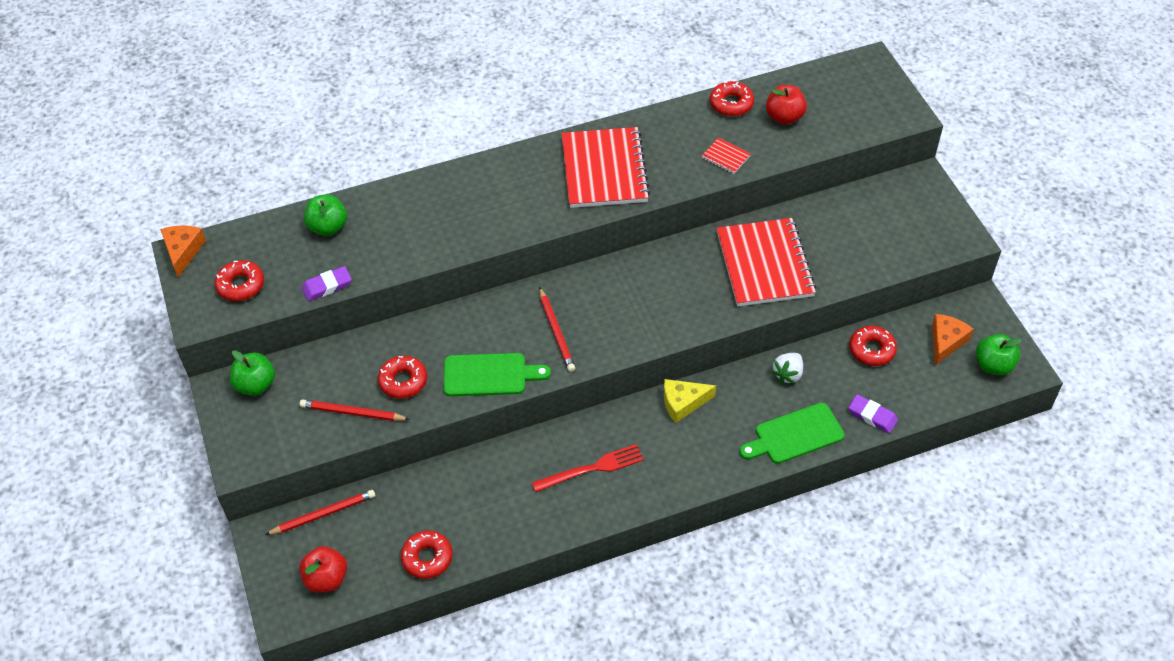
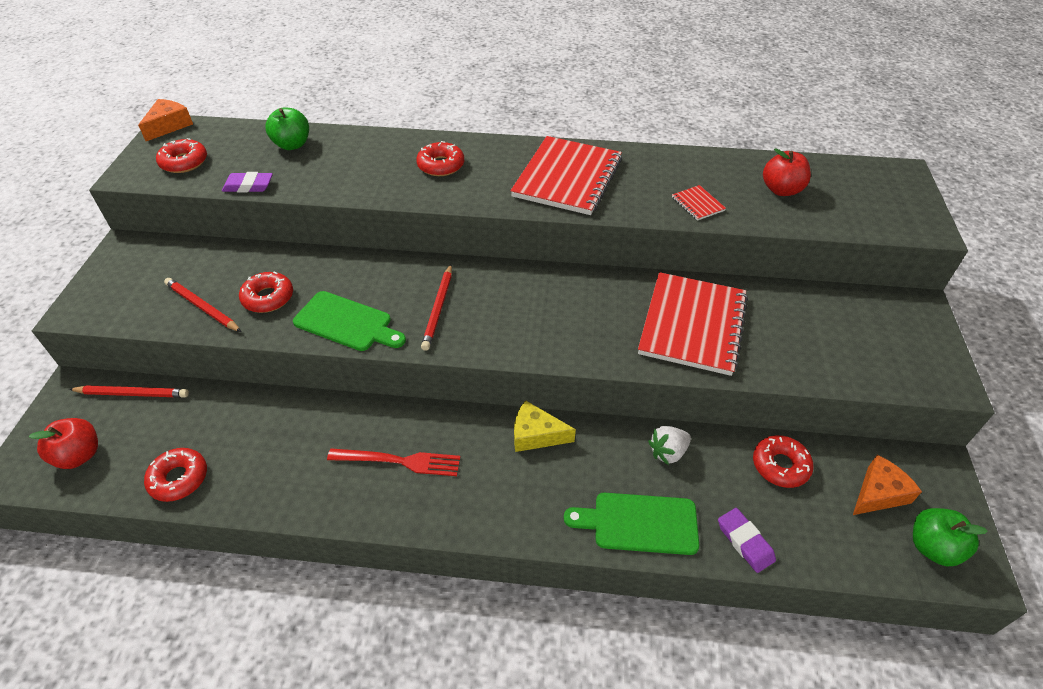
camera: 25 degrees right, 5 degrees down
(256, 385) = (151, 253): green apple -> none
(731, 104) = (730, 164): red donut -> red donut (441, 165)

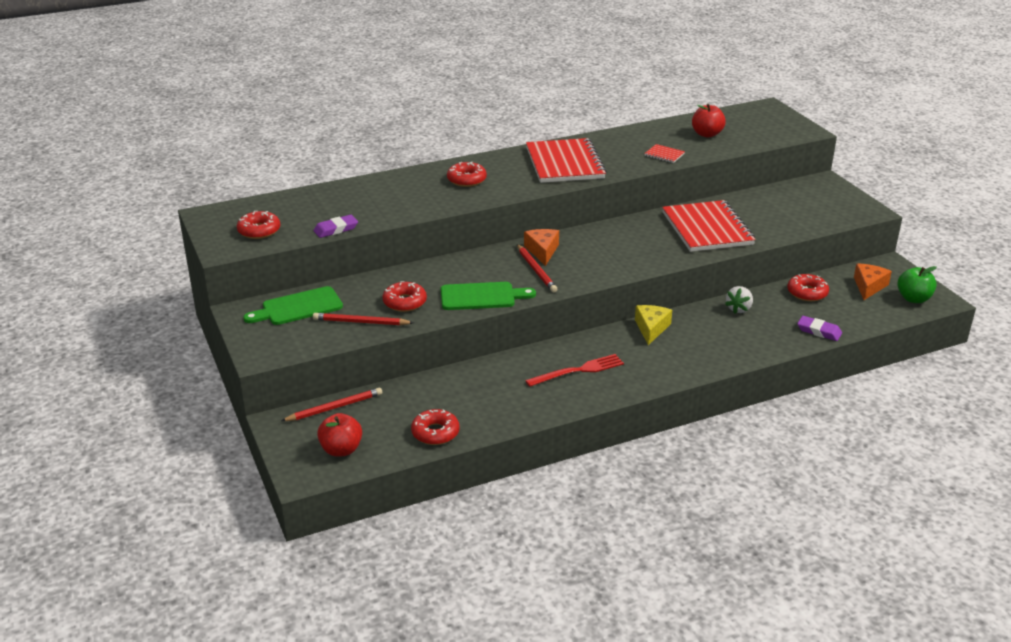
camera: 30 degrees left, 15 degrees down
(169, 126) = (207, 214): orange cheese -> orange cheese (542, 251)
(292, 145) = (333, 198): green apple -> none
(536, 435) = (651, 328): yellow cheese -> yellow cheese turned 120 degrees clockwise
(639, 523) = (754, 344): green cutting board -> green cutting board (298, 307)

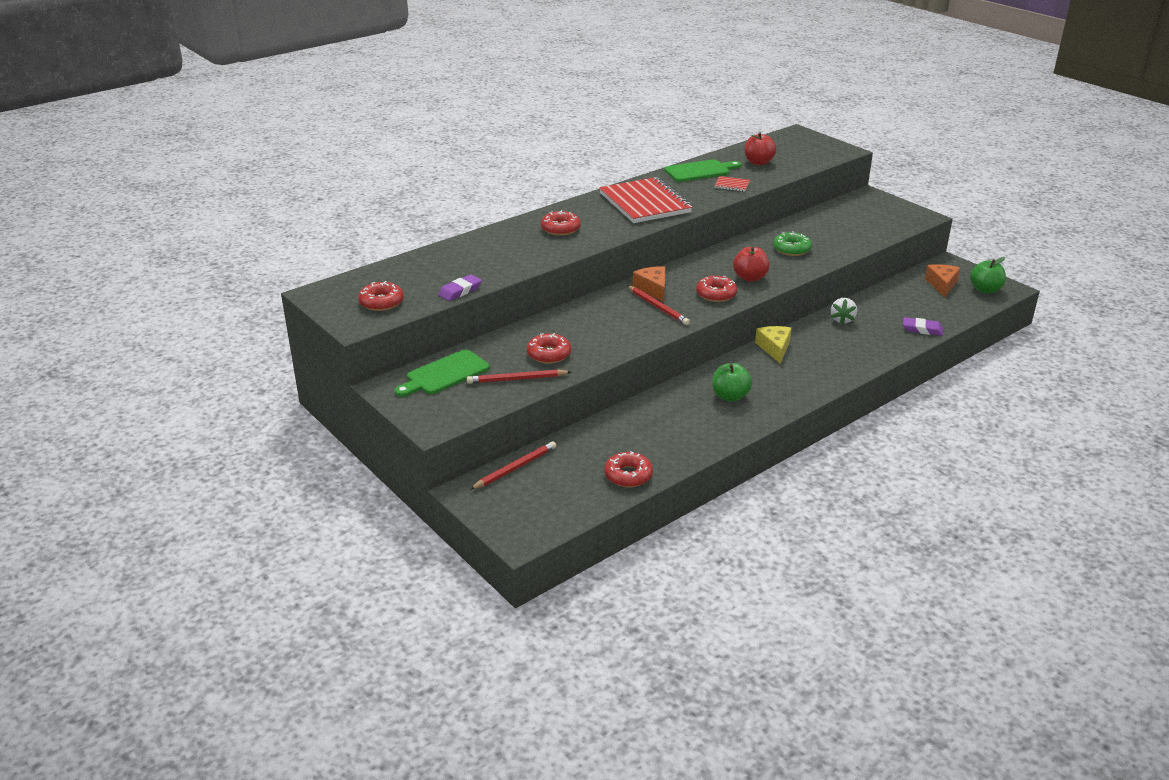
camera: 15 degrees left, 0 degrees up
(341, 450) = (545, 507): red apple -> red apple (750, 278)
(481, 296) = (620, 338): green cutting board -> green cutting board (700, 171)
(578, 371) = (730, 396): red fork -> green apple
(707, 229) = (791, 249): red notebook -> green donut
(807, 293) = (893, 297): red donut -> red donut (716, 294)

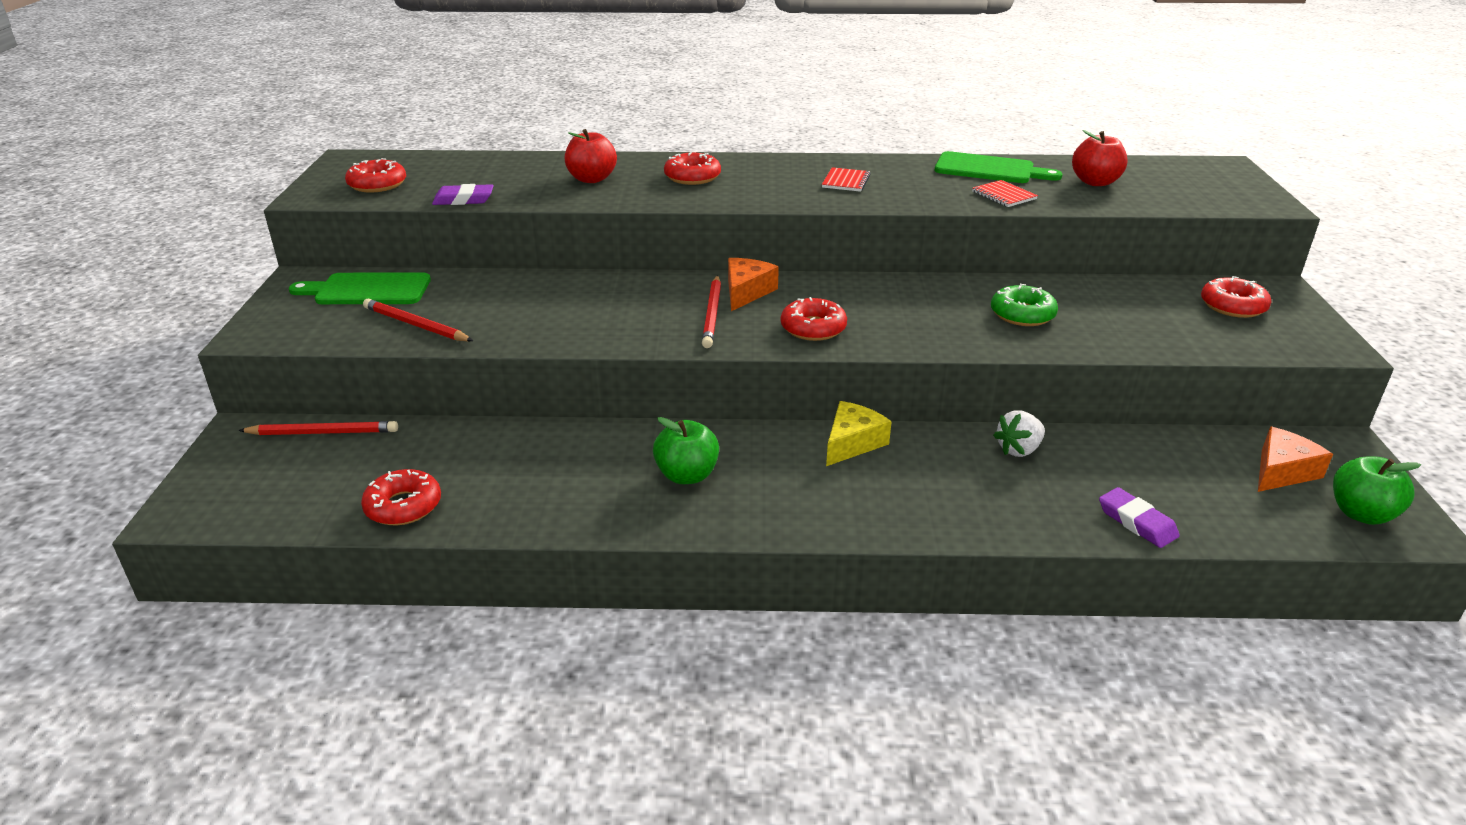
camera: 40 degrees right, 0 degrees up
(549, 354) = (497, 314): red donut -> red donut (1233, 306)
(645, 203) = (846, 181): red notebook -> red notebook, size x0.41
(750, 278) = (896, 326): red apple -> red apple (592, 179)

